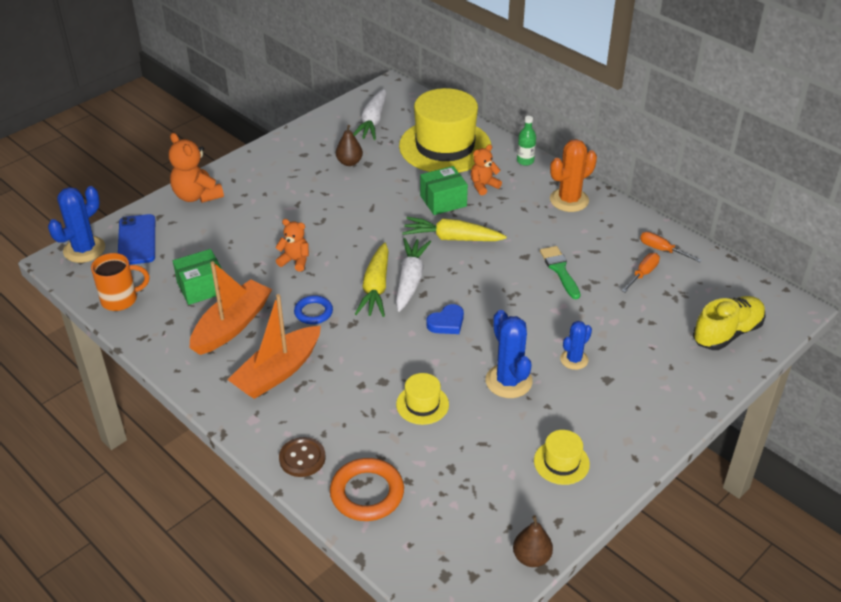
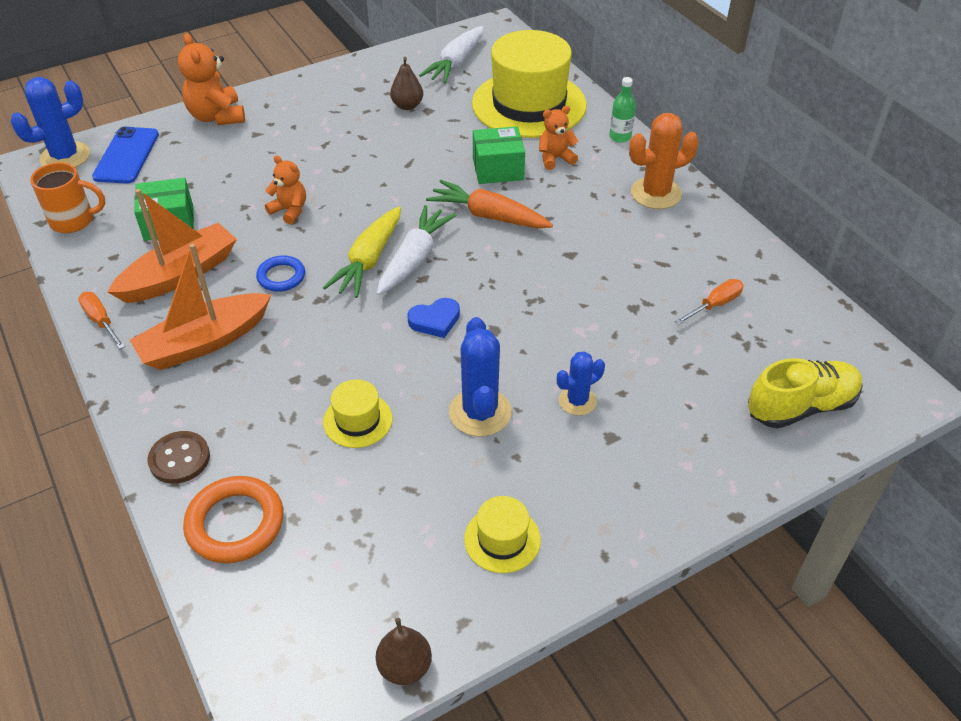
camera: 15 degrees right, 5 degrees up
(452, 238) = (488, 216): yellow carrot -> orange carrot
(560, 270) = (607, 280): green brush -> none
(662, 250) = (753, 278): orange screwdriver -> orange screwdriver (101, 321)

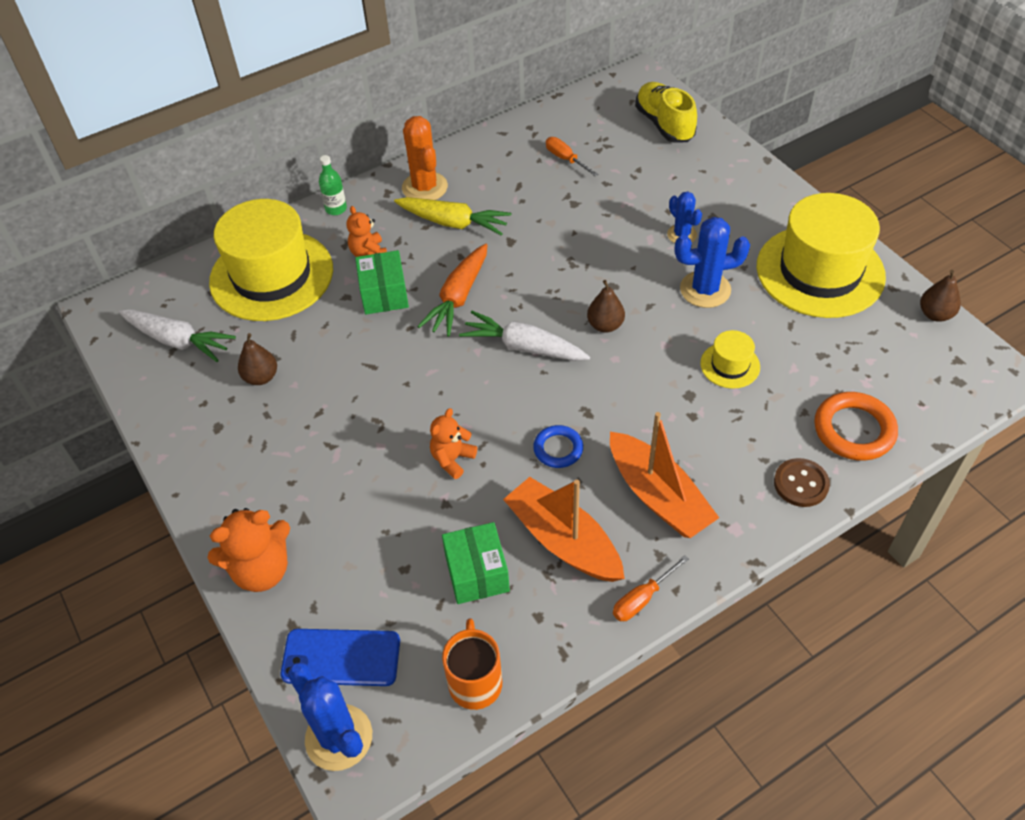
camera: 90 degrees left, 5 degrees up
(369, 260) = (529, 381): yellow carrot -> yellow carrot (453, 223)
(435, 320) = (605, 325): blue heart -> brown pear
(502, 539) = (820, 271): yellow hat -> yellow hat, size x2.28

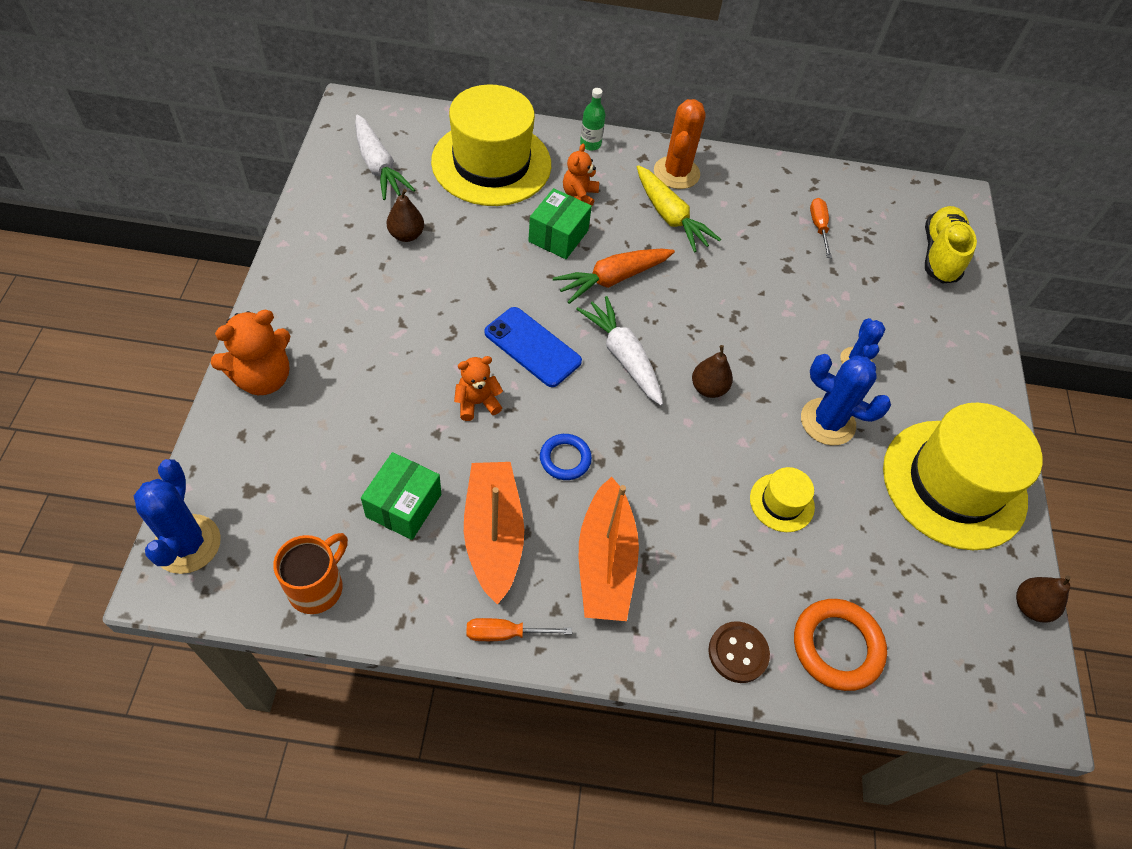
camera: 30 degrees right, 5 degrees up
(261, 570) = (263, 378): orange teddy bear -> orange teddy bear turned 45 degrees counterclockwise
(341, 657) = (248, 487): blue phone -> blue phone (532, 347)

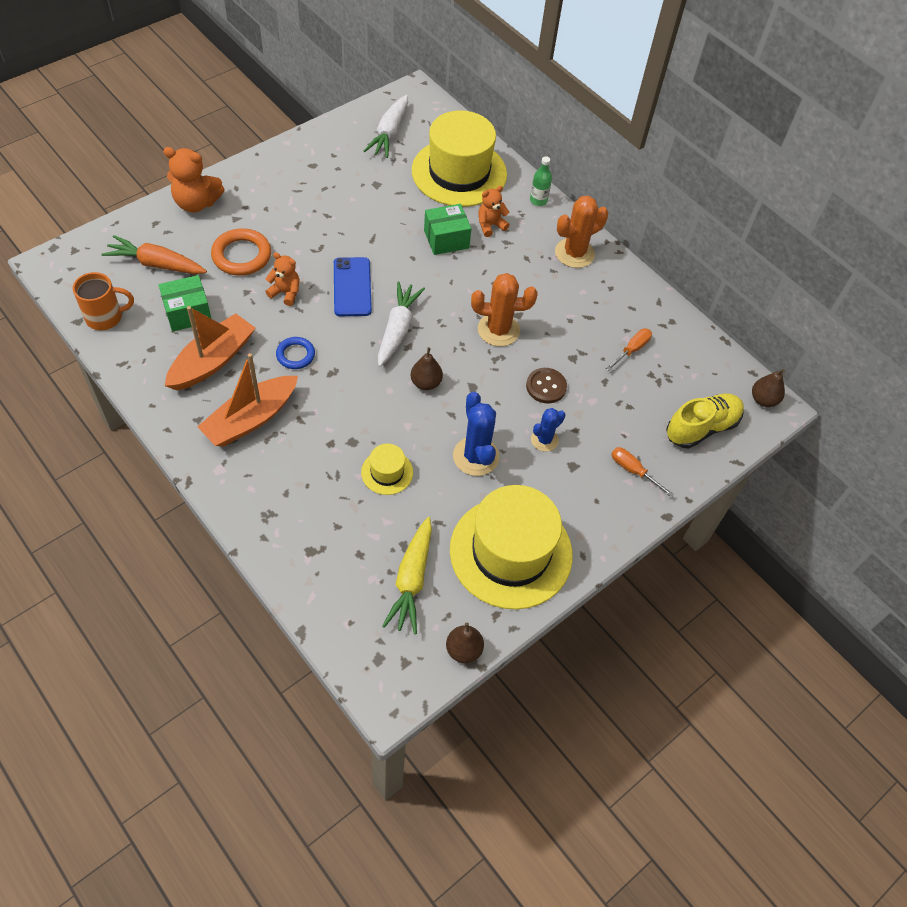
camera: 45 degrees right, 0 degrees up
(187, 544) = (75, 254): blue cactus -> none
(406, 235) = (358, 181): brown pear -> brown pear (763, 400)
(505, 633) = (161, 408): orange screwdriver -> orange screwdriver (633, 470)
(612, 279) = (448, 285): orange carrot -> orange carrot (156, 264)
(670, 217) = (534, 275): yellow carrot -> yellow carrot (411, 580)
(704, 289) = (498, 330): none -> orange cactus
(738, 653) = (261, 518): brown button -> brown button (546, 386)
(837, 646) = (318, 563): orange ring -> orange ring (242, 255)

